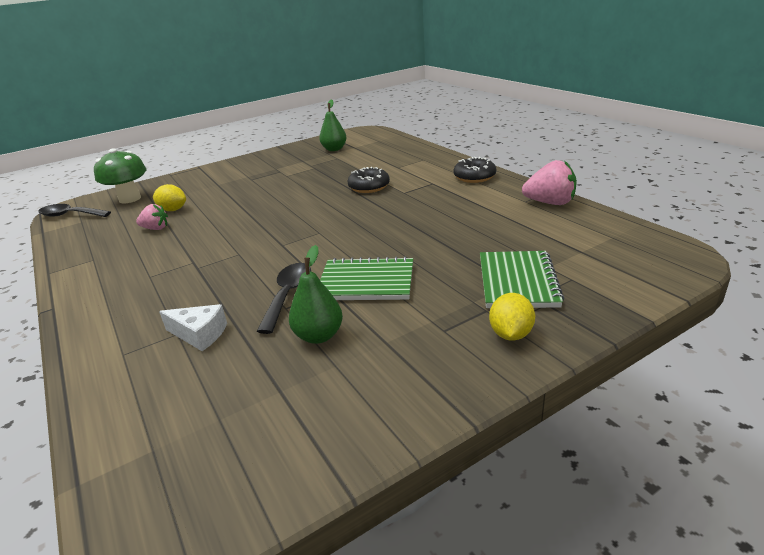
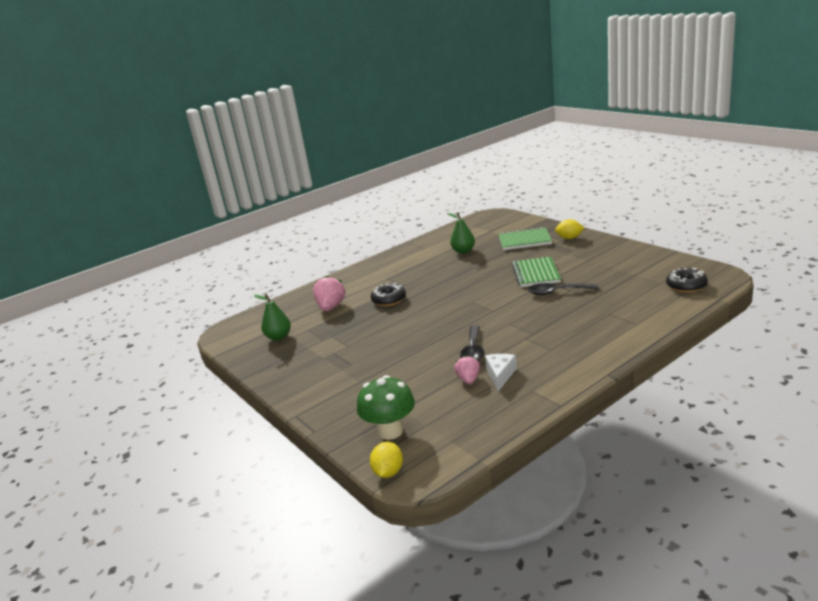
camera: 95 degrees left, 5 degrees down
(70, 215) = (434, 460): black spoon -> black spoon (473, 351)
(173, 210) = (426, 386): yellow lemon -> yellow lemon (388, 472)
(199, 334) = (607, 306): white cheese -> white cheese (500, 375)
(319, 336) = (591, 275): green pear -> green pear (463, 251)
(474, 177) = (379, 265): black donut -> black donut (686, 286)
(550, 203) = (429, 241): pink strawberry -> pink strawberry (331, 307)

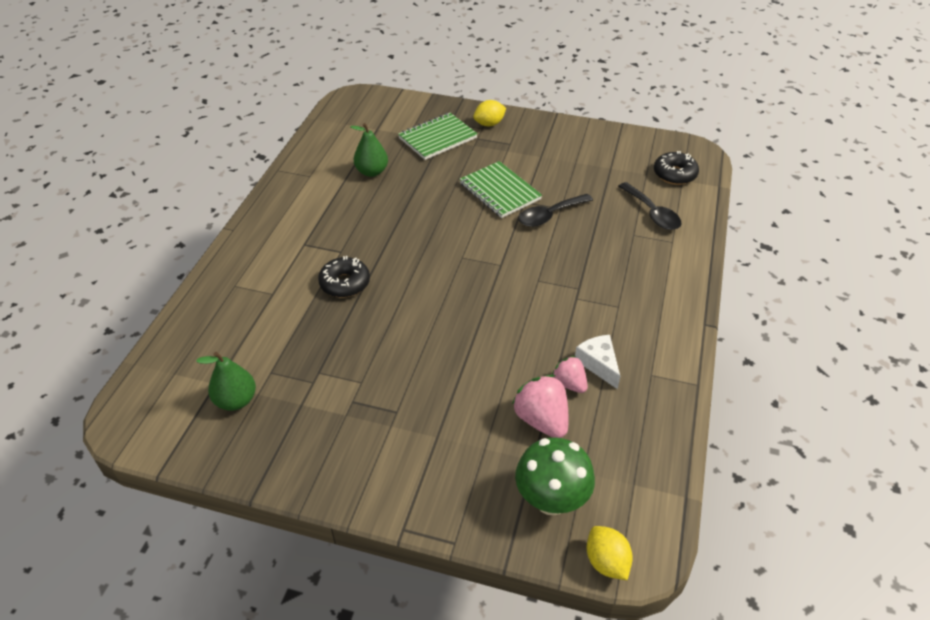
camera: 40 degrees left, 20 degrees up
(331, 307) = (268, 320): pink strawberry -> pink strawberry (541, 420)
(473, 351) = (534, 337): black spoon -> black spoon (652, 213)

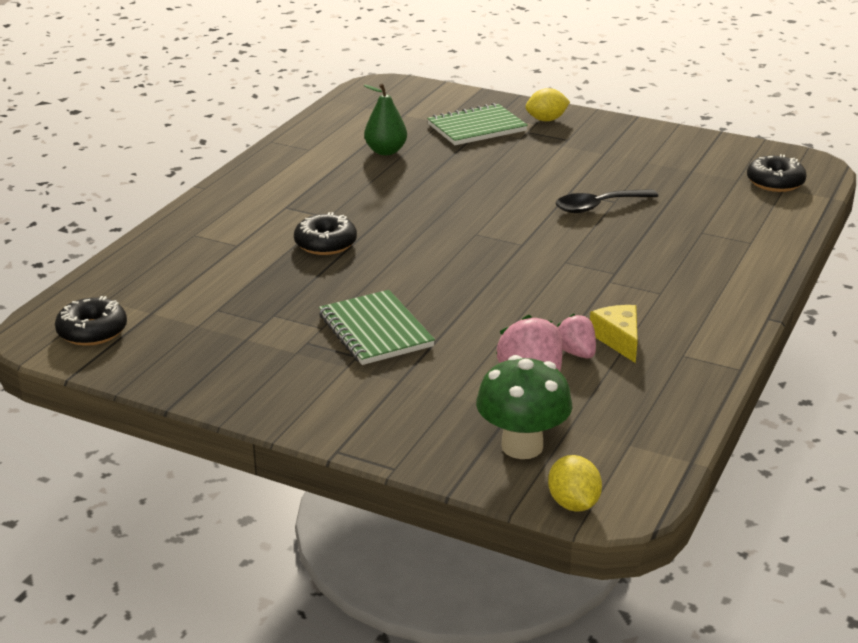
camera: 10 degrees right, 15 degrees down
(169, 413) = (92, 331): none -> black donut
(236, 400) = (171, 328): green pear -> none
(500, 191) = (541, 180): green notebook -> green notebook (375, 331)
(598, 364) = (618, 339): white cheese -> yellow cheese
(652, 213) = (733, 215): black spoon -> none

